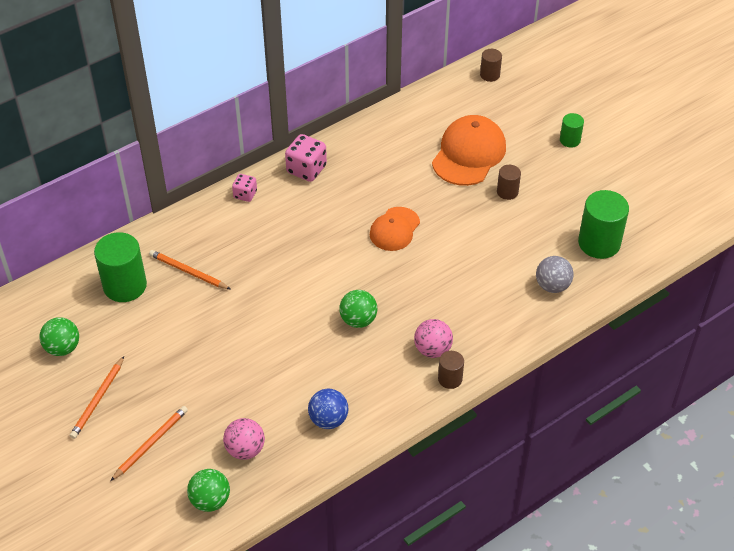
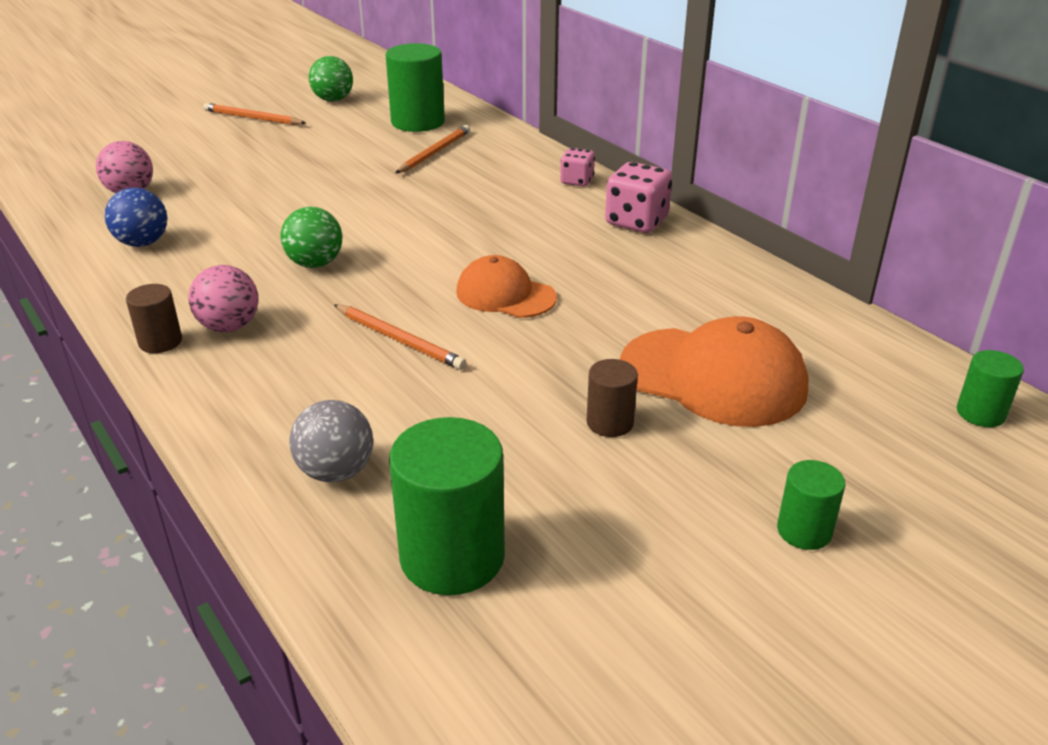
camera: 90 degrees right, 15 degrees down
(151, 443) = (175, 144): orange pencil -> orange pencil (400, 340)
(210, 500) = (71, 176): green ball -> none
(490, 75) = (980, 413): brown cylinder -> green cylinder

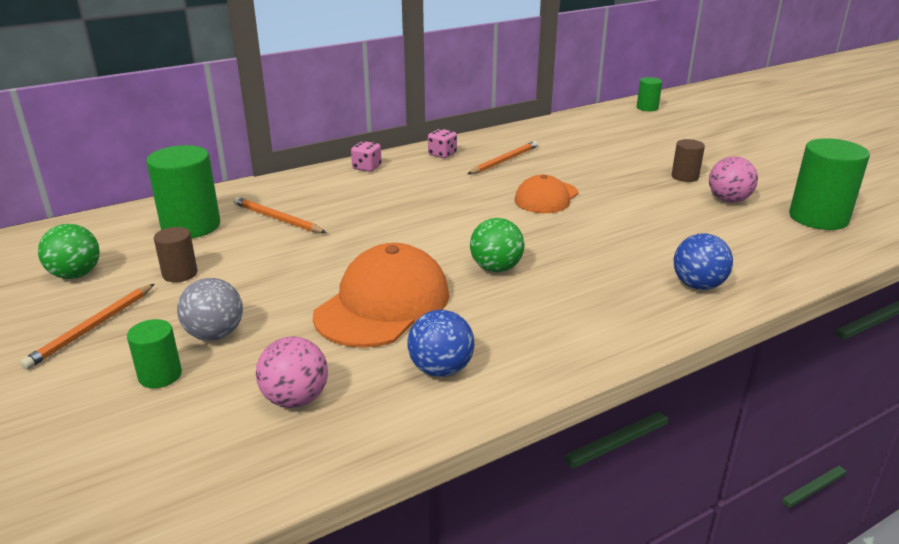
camera: 85 degrees left, 5 degrees down
(160, 342) = (636, 333): brown cylinder -> brown cylinder (180, 274)
(229, 326) = (605, 301): pink ball -> pink ball (728, 200)
(248, 394) = (698, 285): none -> blue ball
(336, 472) = (768, 250): grey ball -> grey ball (215, 334)
(400, 340) = (612, 232): orange pencil -> orange pencil (504, 160)
(636, 222) = (442, 154): pink dice -> pink dice, size x0.60
(713, 377) = (632, 151): orange cap -> orange cap (383, 304)
(804, 531) = (750, 146): green cylinder -> green cylinder (160, 375)

